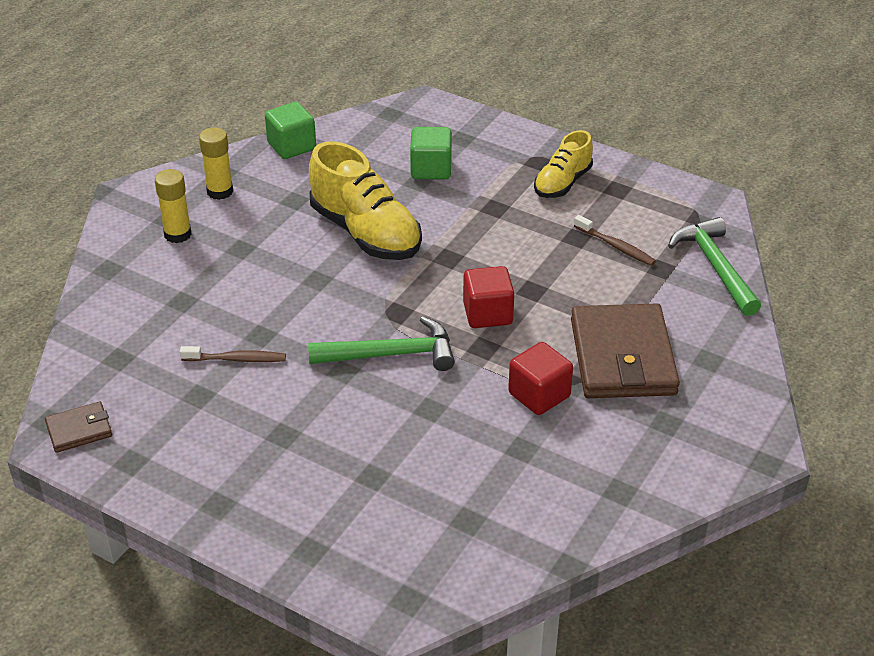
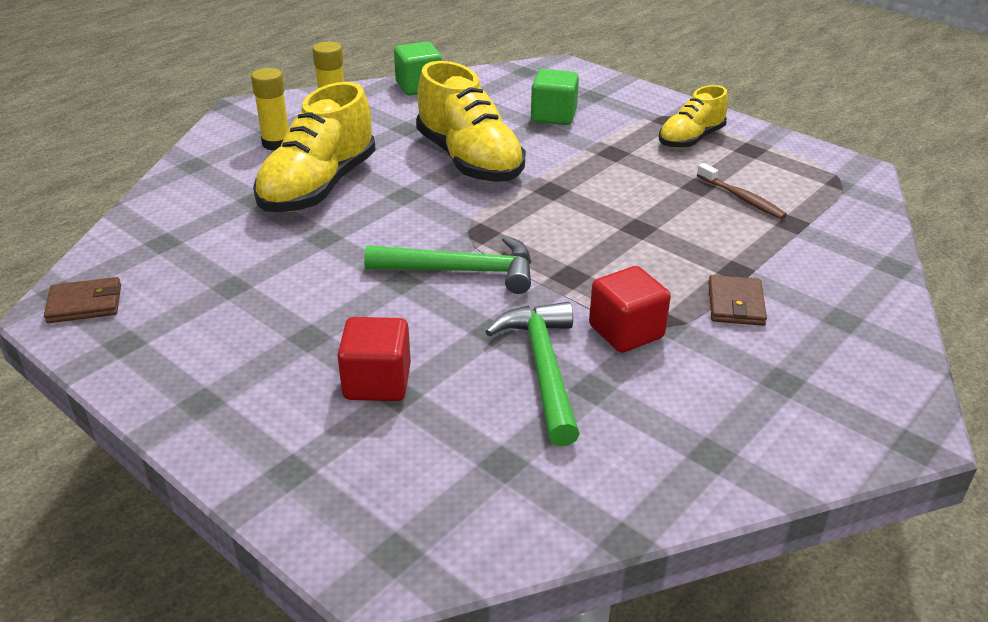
camera: 10 degrees right, 5 degrees down
(236, 281) = (318, 187): none -> yellow shoe
(236, 359) = (288, 257): brown toothbrush -> none
(487, 314) = (583, 244): red cube -> red cube (377, 382)
(623, 357) = (736, 304): brown wallet -> brown wallet, size x0.47
(715, 267) = (857, 228): green hammer -> green hammer (543, 369)

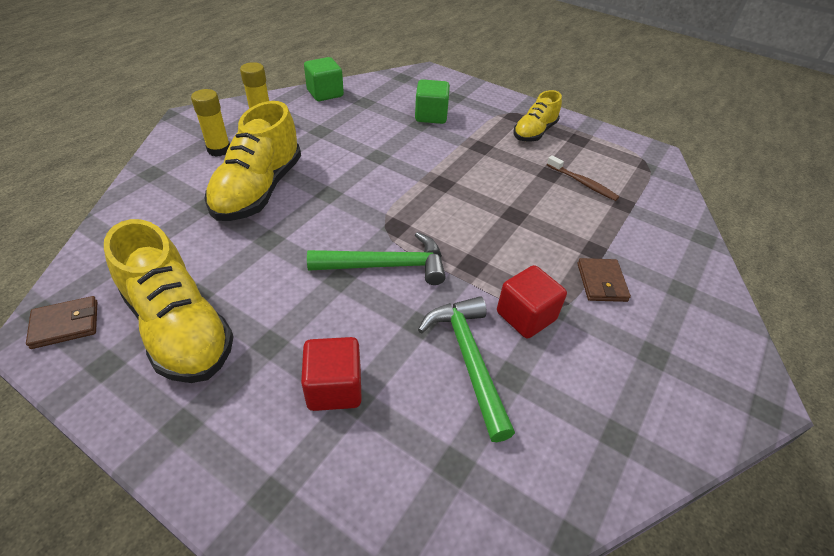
camera: 10 degrees left, 10 degrees up
(469, 160) = (374, 159): yellow shoe -> yellow shoe (179, 328)

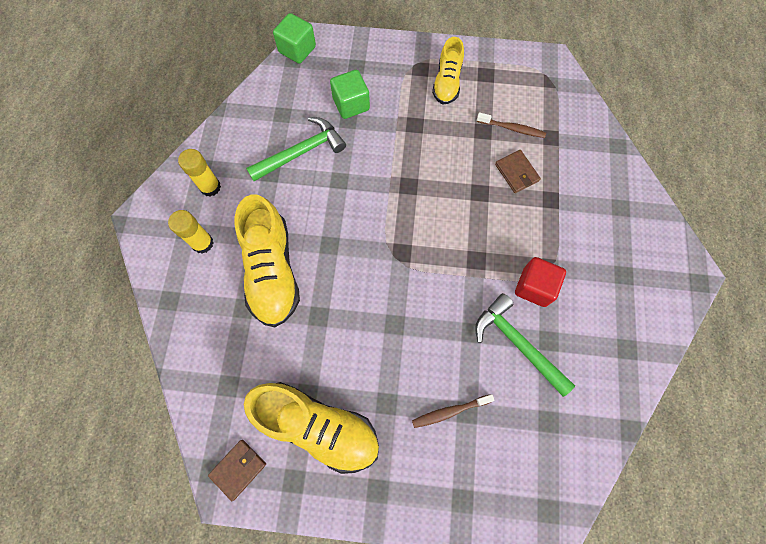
camera: 25 degrees left, 25 degrees up
(325, 93) = (239, 120): green cube -> green cube (297, 49)
(334, 388) = (449, 411): red cube -> brown toothbrush
(386, 265) = (418, 294): green hammer -> green hammer (301, 152)
(601, 282) = (568, 228): brown wallet -> brown wallet (516, 173)

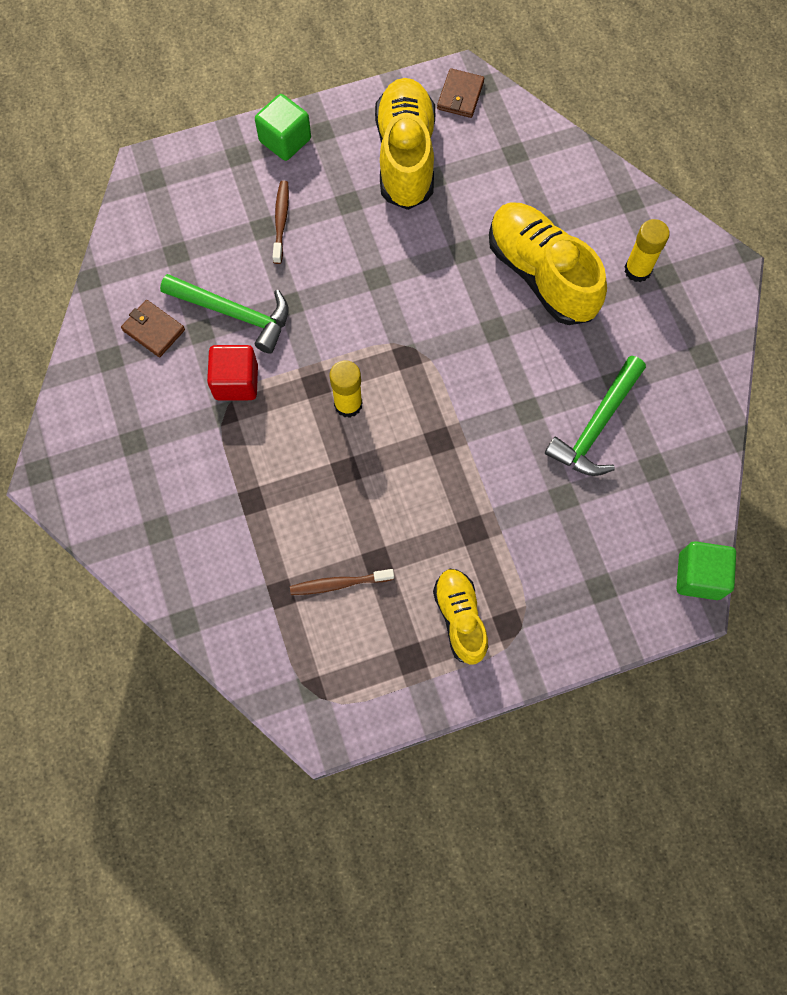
camera: 155 degrees right, 0 degrees up
(210, 187) = (675, 334): yellow glue stick -> yellow glue stick (348, 404)
(318, 426) = (405, 156): yellow shoe -> yellow shoe turned 90 degrees clockwise
(351, 104) = (573, 522): green cube -> green cube (285, 140)
(449, 411) = (281, 221): brown toothbrush -> brown toothbrush turned 45 degrees counterclockwise
(516, 173) = (309, 519): brown wallet -> brown wallet (153, 330)

